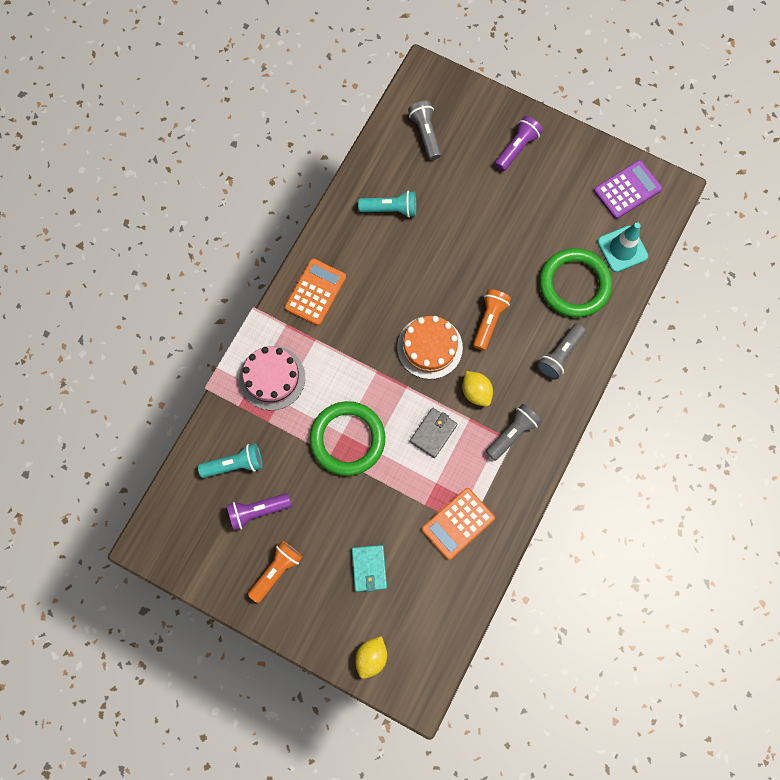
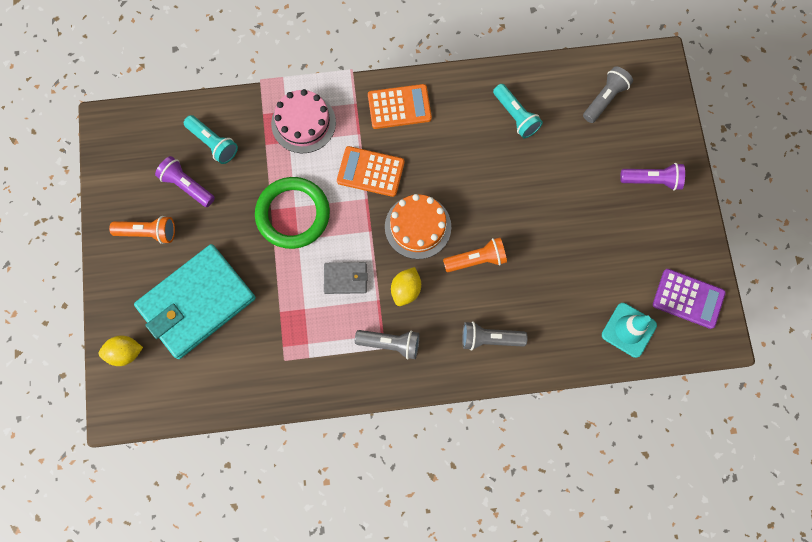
camera: 55 degrees right, 0 degrees up
(369, 568) = (197, 303): turquoise wallet -> turquoise wallet, size x2.28
(458, 523) = (281, 349): orange calculator -> orange calculator (370, 172)
(574, 284) = (563, 309): green ring -> none

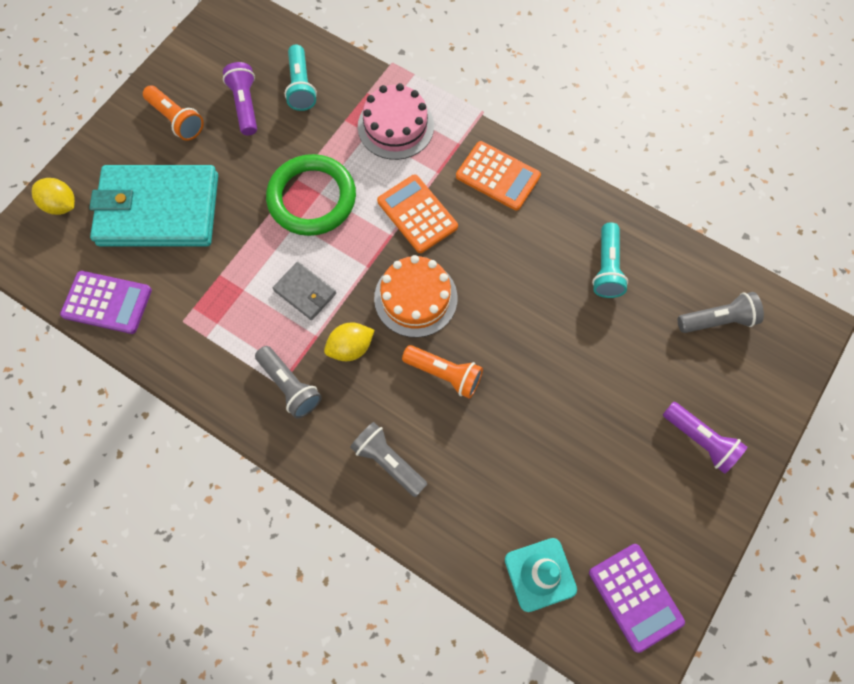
camera: 40 degrees right, 5 degrees down
(222, 389) = (107, 302): none -> purple calculator

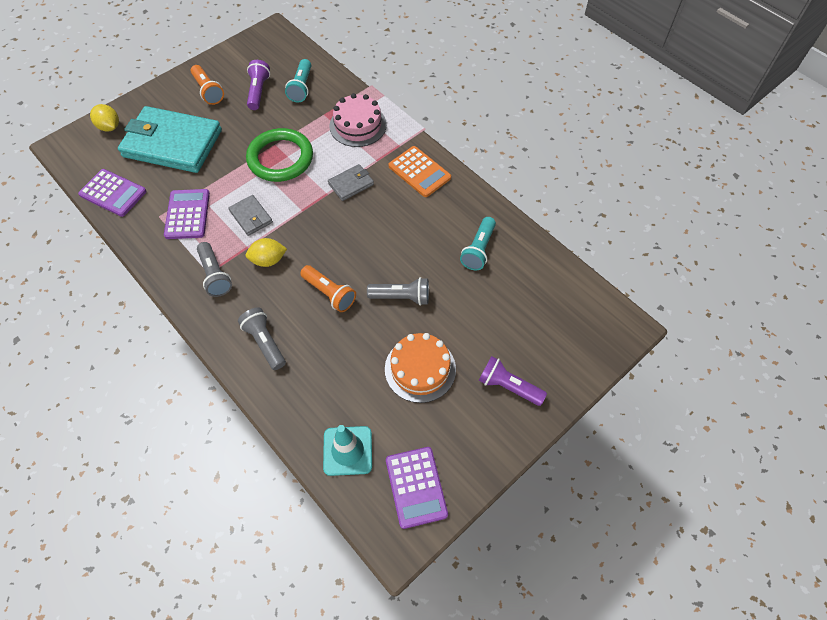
camera: 15 degrees right, 10 degrees down
(220, 309) = (187, 214): none -> purple calculator
(415, 298) = (328, 238): orange cake -> orange cake (420, 369)
(417, 214) = (351, 184): orange calculator -> grey wallet
(700, 440) = (508, 386): purple flashlight -> purple flashlight turned 150 degrees clockwise
(717, 320) = (552, 305): grey flashlight -> grey flashlight (401, 297)

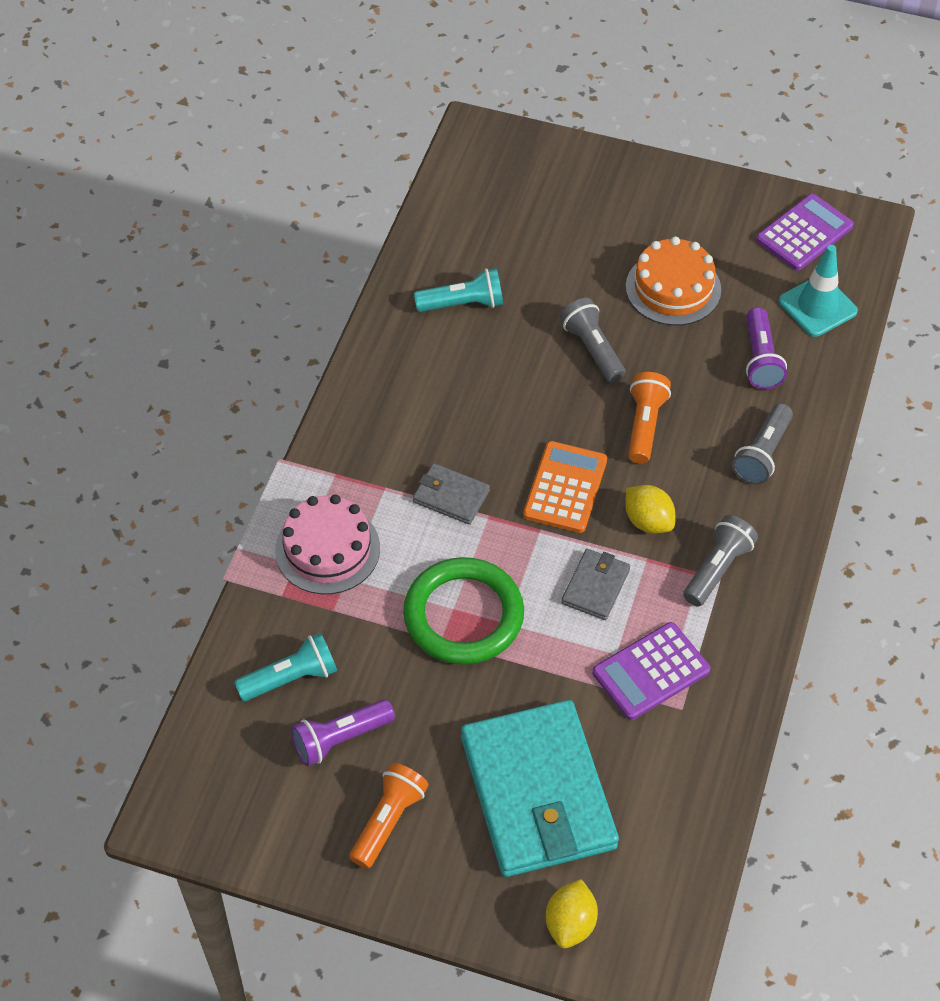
camera: 120 degrees left, 5 degrees down
(113, 193) = (690, 806): purple calculator -> none
(419, 172) = (372, 425): orange calculator -> orange calculator (565, 488)
(508, 386) = (631, 204): purple flashlight -> purple flashlight (760, 359)

